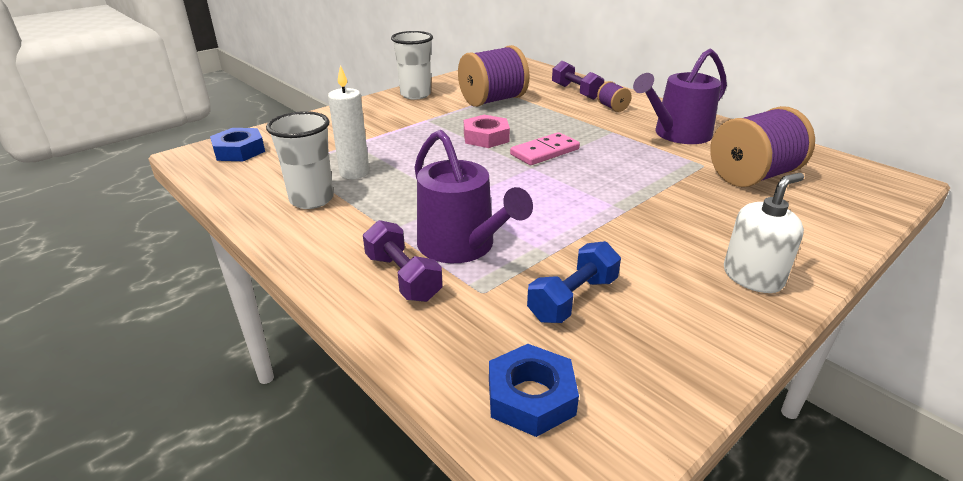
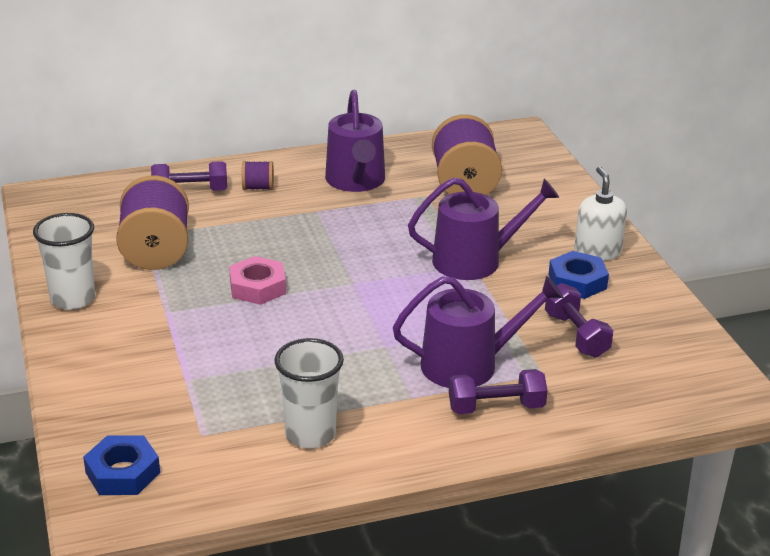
camera: 65 degrees left, 0 degrees up
(354, 173) = (269, 394): white candle -> none
(531, 397) = (666, 387): blue nut -> blue nut (577, 281)
(545, 152) = (327, 264): pink domino -> none
(573, 299) = (576, 335): blue dumbbell -> purple dumbbell
(635, 210) = (475, 260): none -> purple watering can

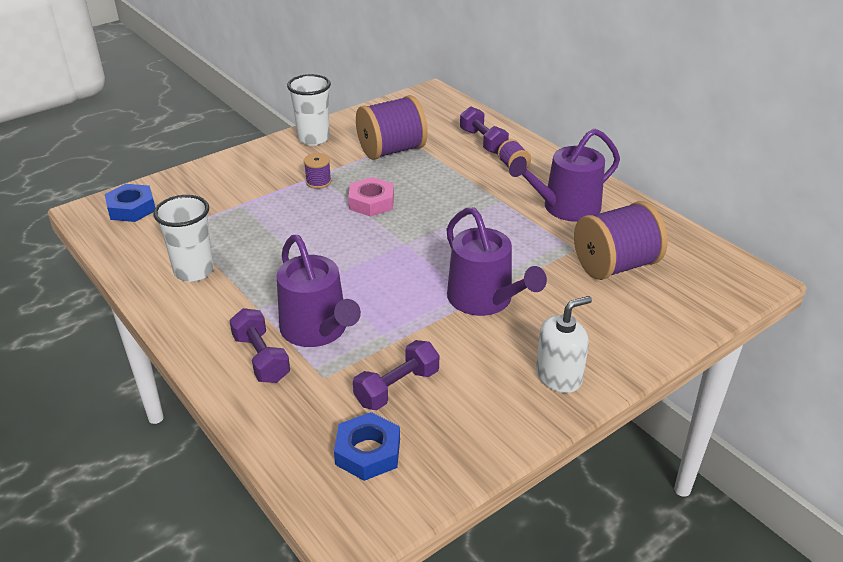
camera: 70 degrees right, 5 degrees up
(183, 314) = (318, 182): none -> purple spool
(577, 281) = (492, 371): blue nut -> blue nut (368, 452)

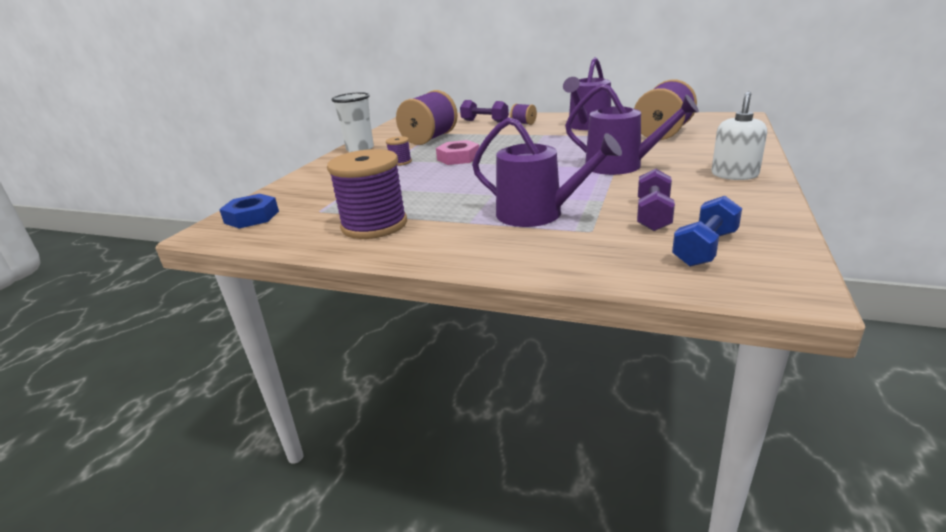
camera: 30 degrees left, 10 degrees down
(194, 271) = (374, 225): white cup -> purple spool
(261, 358) = (523, 241): purple dumbbell -> none
(368, 452) = (705, 248): blue nut -> blue dumbbell

